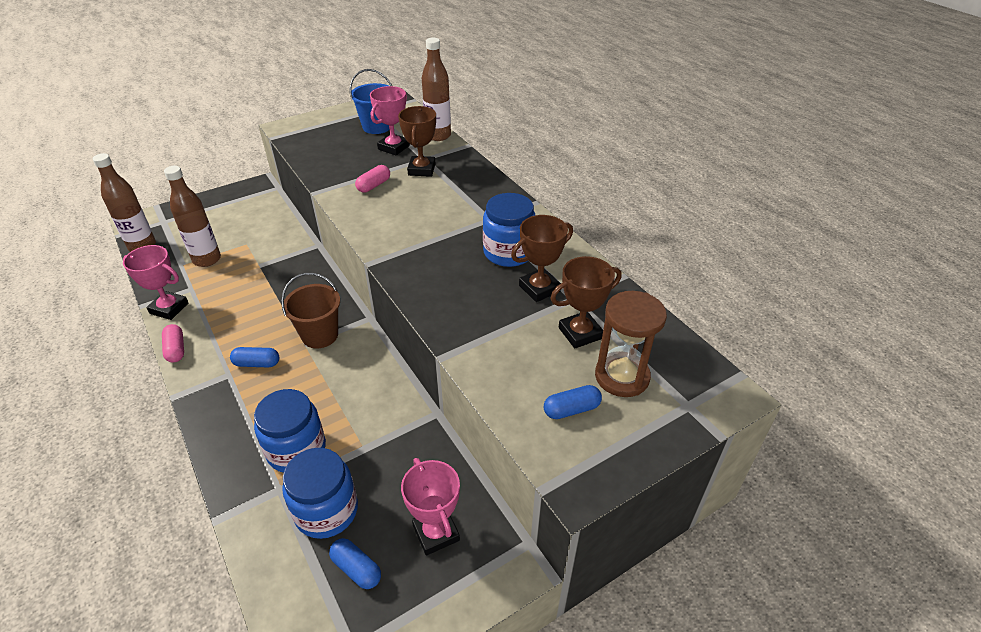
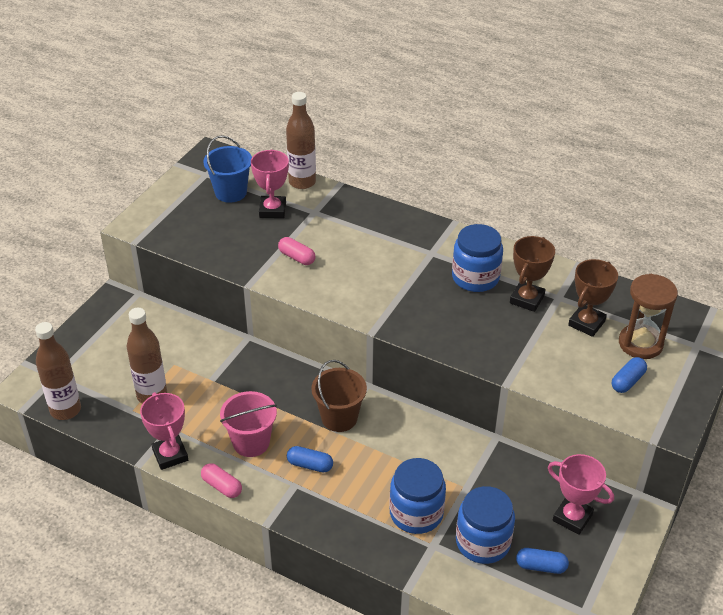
camera: 30 degrees left, 0 degrees up
(169, 308) = (170, 455): pink trophy -> pink trophy turned 75 degrees clockwise
(234, 325) = (251, 442): none -> pink bucket
(257, 363) = (310, 465): blue capsule -> blue capsule turned 45 degrees clockwise
(374, 185) = (297, 257): pink capsule -> pink capsule turned 60 degrees counterclockwise
(421, 169) = (324, 225): brown trophy -> none

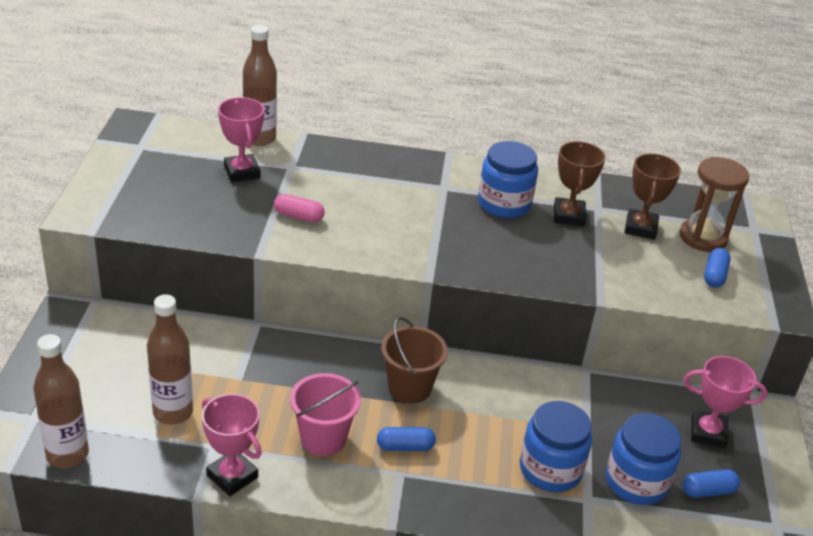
camera: 25 degrees left, 5 degrees down
(222, 486) = (315, 496): pink capsule -> none
(230, 192) = (181, 161): blue bucket -> none

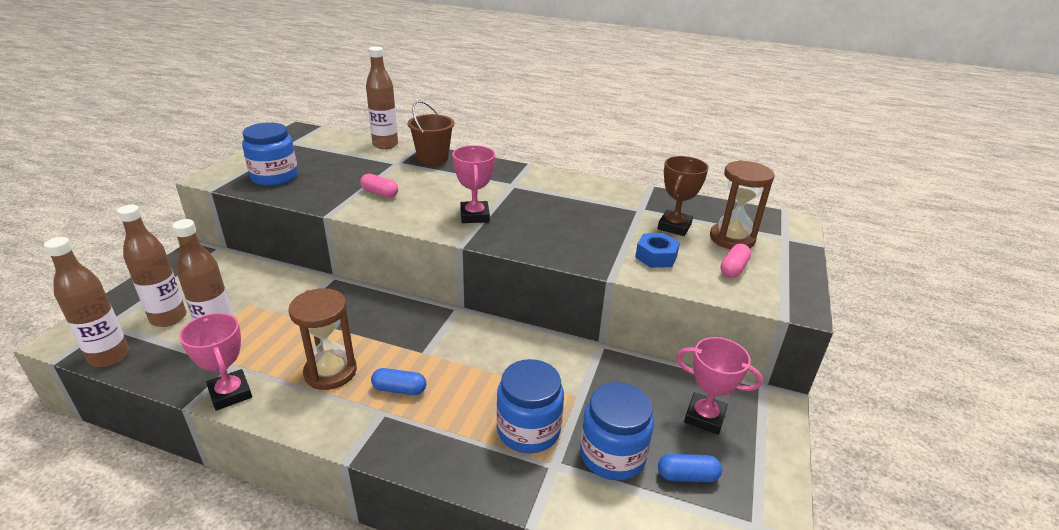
camera: 15 degrees right, 5 degrees down
(100, 400) = (168, 318): none -> brown bottle
(242, 172) = (356, 163): pink trophy -> pink trophy (474, 216)
(323, 438) = (330, 372): pink bucket -> brown hourglass
(409, 388) = (431, 340): brown bucket -> brown bucket (433, 158)
(504, 204) = (558, 199): blue jar -> blue jar (275, 177)
(568, 216) = (611, 212): brown trophy -> none
(635, 270) = (656, 256): none -> blue nut
(714, 275) = (733, 269): blue capsule -> pink capsule

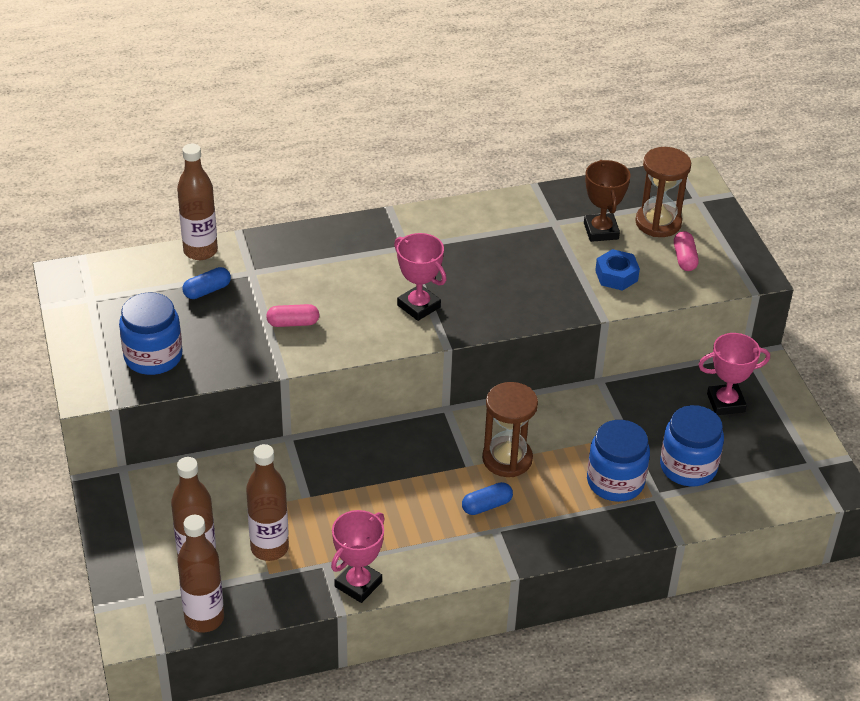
camera: 35 degrees left, 10 degrees up
(230, 393) = (358, 584): pink trophy -> pink trophy turned 75 degrees counterclockwise
(330, 372) = (414, 523): brown hourglass -> brown hourglass (507, 459)
(433, 158) = (280, 247): brown bucket -> none
(687, 476) = (747, 454): blue capsule -> blue capsule (207, 290)

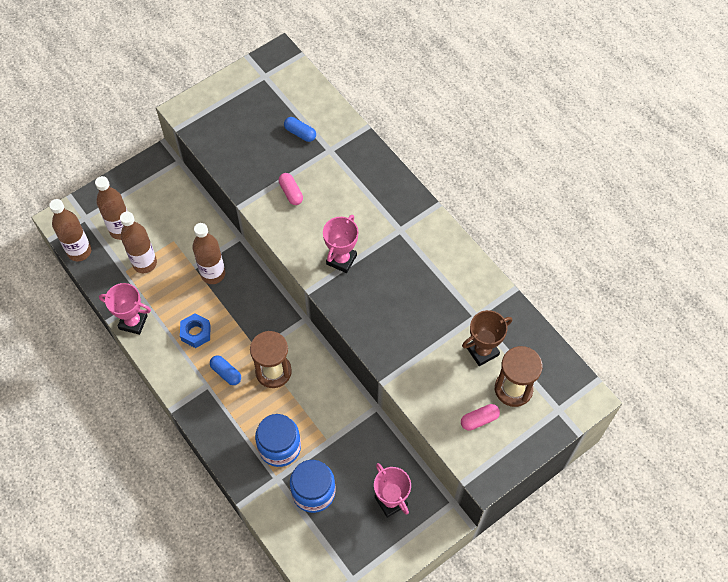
camera: 70 degrees right, 20 degrees up
(153, 356) = (227, 130): blue jar -> none
(200, 251) = (337, 114): brown bottle -> brown bottle (213, 274)
(616, 276) = (435, 377): blue nut -> blue nut (196, 333)

